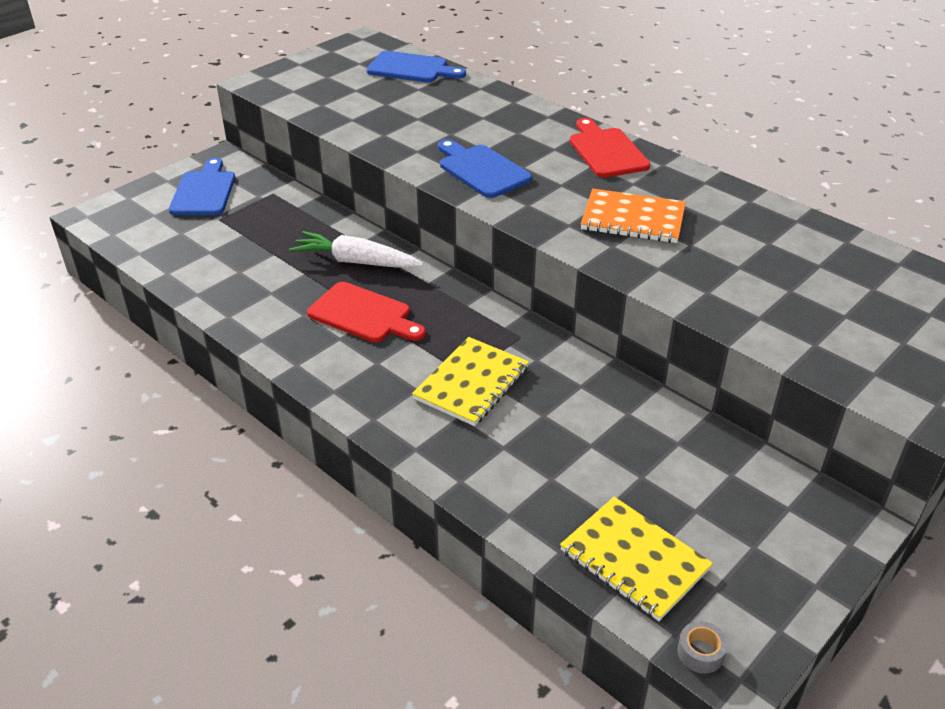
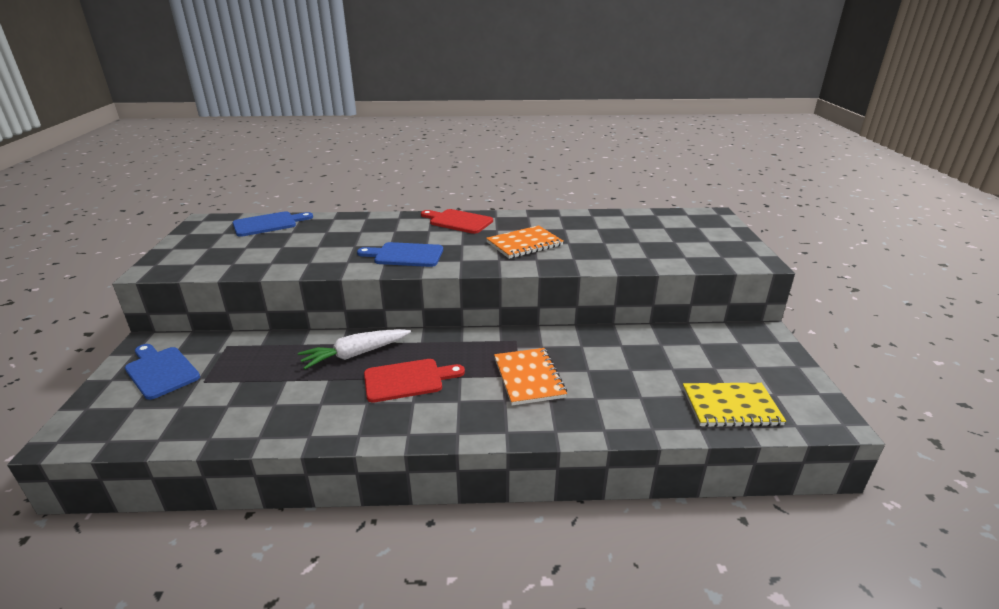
camera: 45 degrees left, 10 degrees down
(471, 383) = (529, 378): yellow notebook -> orange notebook
(700, 652) = (816, 425): grey tape -> none

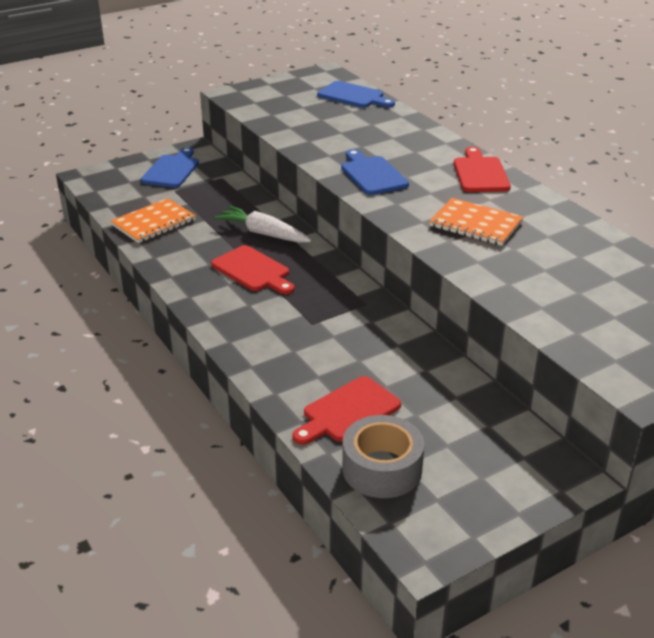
camera: 60 degrees right, 5 degrees up
(529, 378) = (313, 330): orange notebook -> orange notebook (154, 223)
(652, 398) = (348, 412): none -> red cutting board
(731, 406) = (382, 468): yellow notebook -> grey tape

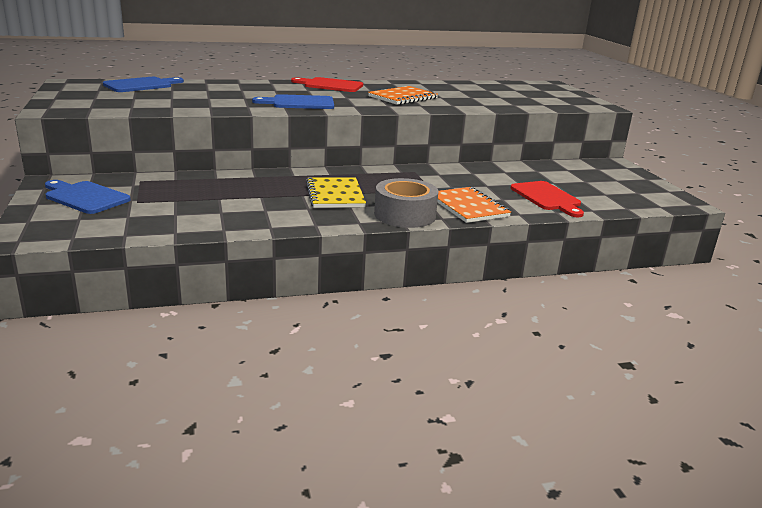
camera: 75 degrees left, 10 degrees down
(154, 223) = (197, 219): orange notebook -> orange notebook (468, 207)
(253, 270) = (335, 195): red cutting board -> yellow notebook
(264, 234) = (274, 182): white carrot -> none
(382, 468) = (609, 199): grey tape -> grey tape (405, 215)

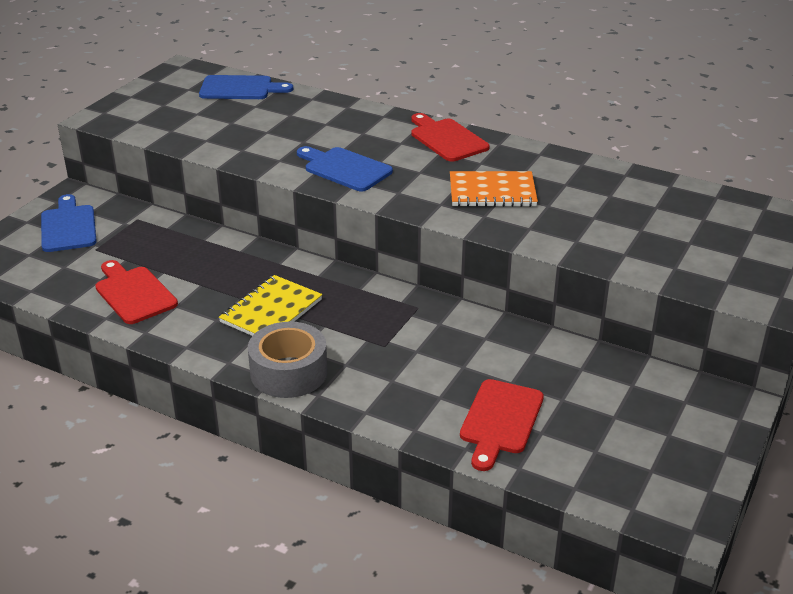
camera: 45 degrees right, 10 degrees up
(219, 213) = (133, 293): none -> red cutting board
(468, 207) = (376, 391): orange notebook -> none

